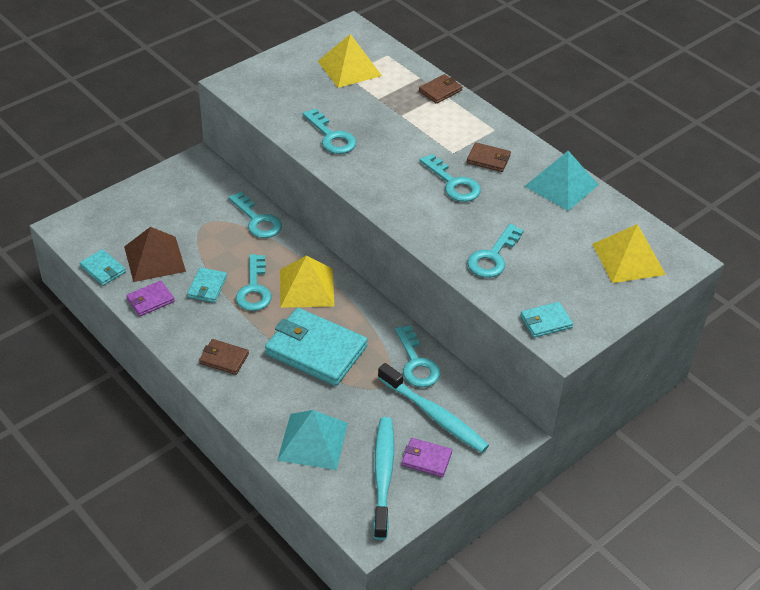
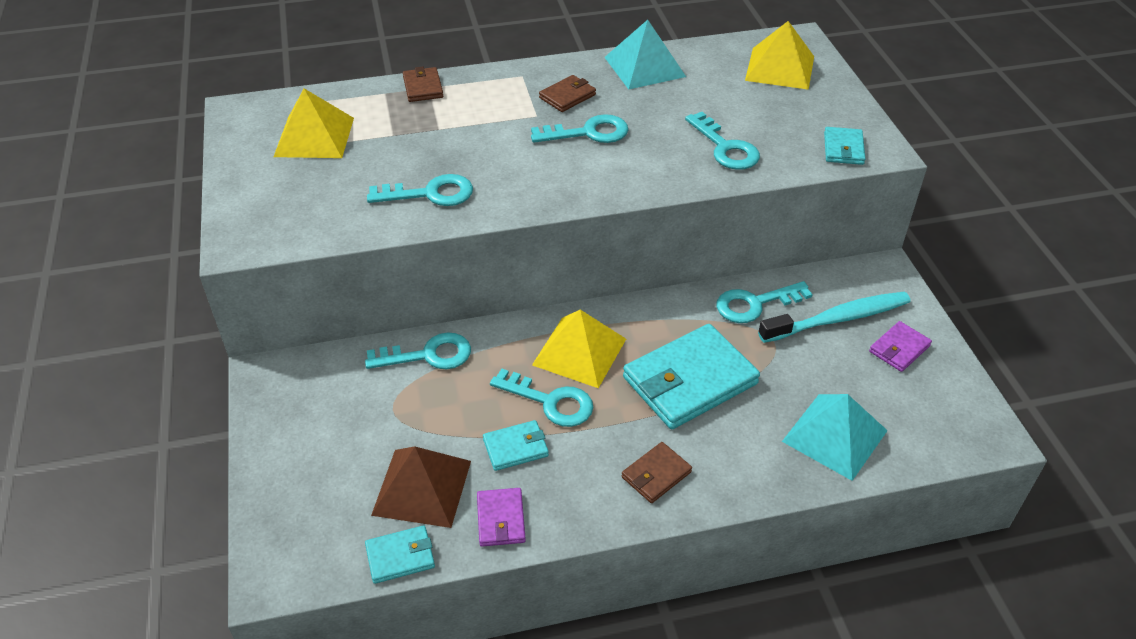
camera: 60 degrees left, 0 degrees up
(207, 287) = (515, 448): turquoise wallet -> turquoise wallet turned 60 degrees counterclockwise
(383, 475) = (910, 393): turquoise toothbrush -> none
(416, 363) = (755, 304): turquoise key -> turquoise key turned 150 degrees clockwise

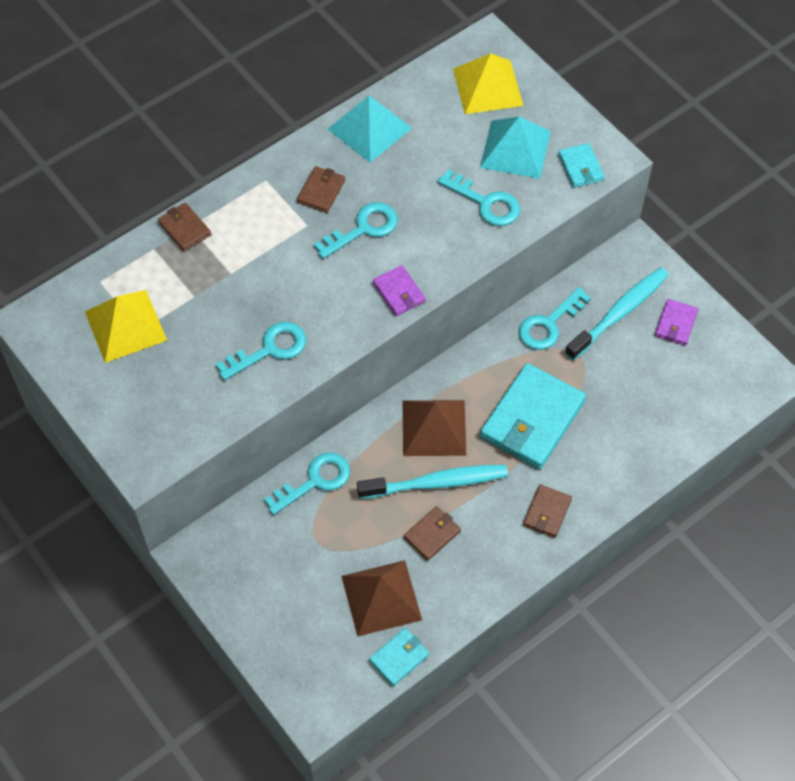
camera: 25 degrees left, 15 degrees up
(500, 519) = (454, 597): purple wallet -> purple wallet (399, 292)
(515, 448) = (432, 534): turquoise wallet -> brown wallet
(550, 402) = (436, 483): turquoise key -> turquoise toothbrush
(579, 352) = (434, 427): yellow pyramid -> brown pyramid
(834, 436) = (659, 424): turquoise pyramid -> turquoise pyramid (515, 149)

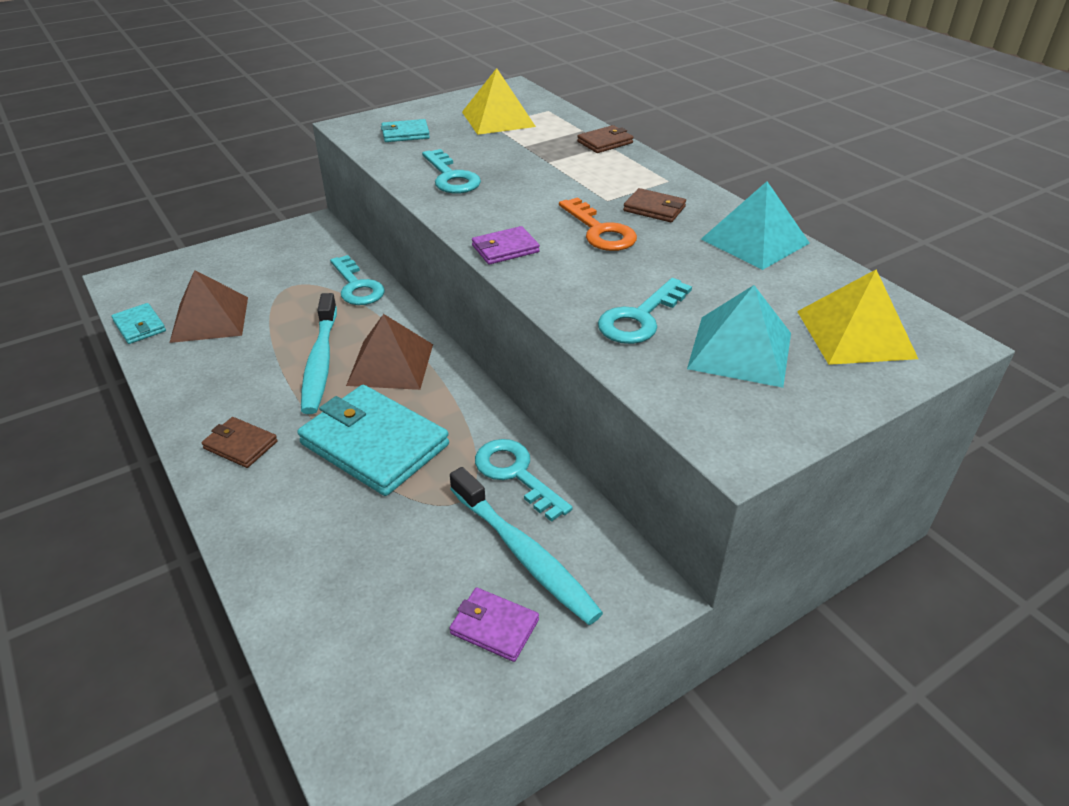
camera: 95 degrees right, 20 degrees down
(363, 229) = (600, 231): turquoise key -> orange key
(432, 534) = (260, 355): brown wallet -> none
(580, 167) = (713, 412): turquoise wallet -> turquoise wallet (405, 134)

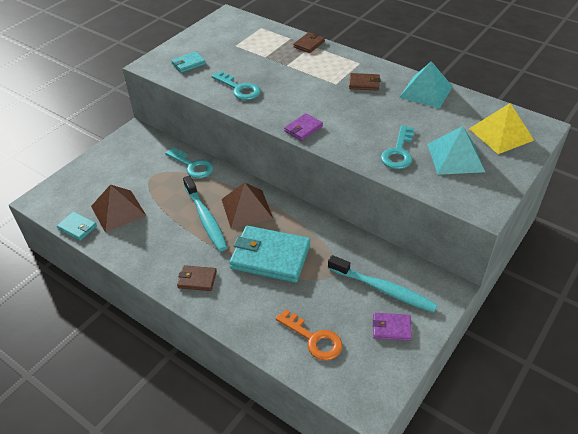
camera: 20 degrees left, 5 degrees up
(498, 119) = (236, 40): yellow pyramid -> none
(516, 474) = (353, 250): turquoise key -> none
(600, 231) = (345, 105): orange key -> orange key (314, 339)

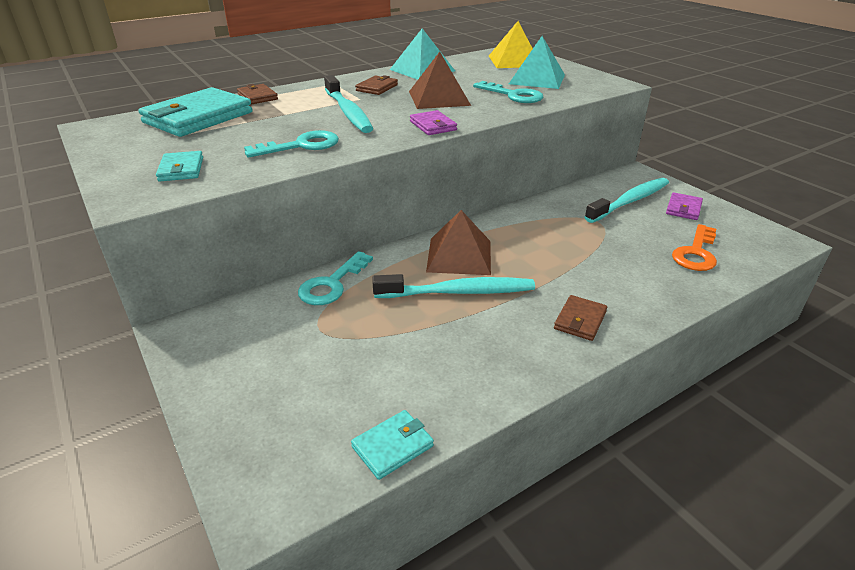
camera: 70 degrees left, 10 degrees down
(118, 210) = (381, 382): brown pyramid -> brown pyramid (439, 98)
(192, 166) = (332, 284): turquoise key -> turquoise key turned 150 degrees clockwise
(270, 256) = (557, 255): turquoise wallet -> turquoise wallet (198, 117)
(305, 87) = (348, 112): none -> turquoise toothbrush
(314, 339) = (696, 253): orange key -> orange key turned 150 degrees clockwise

